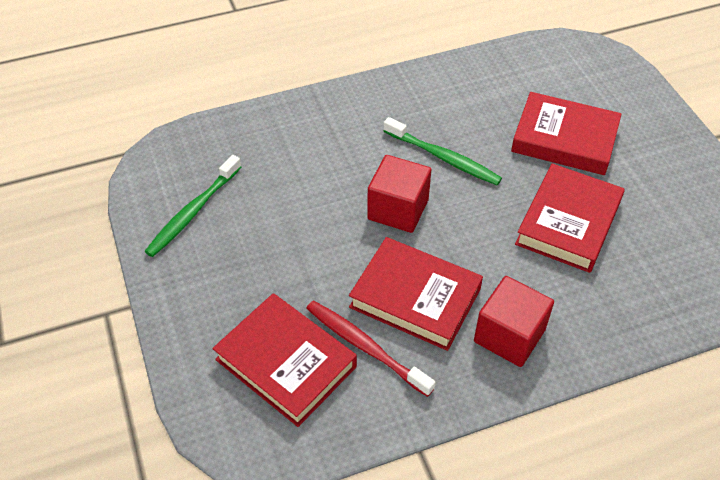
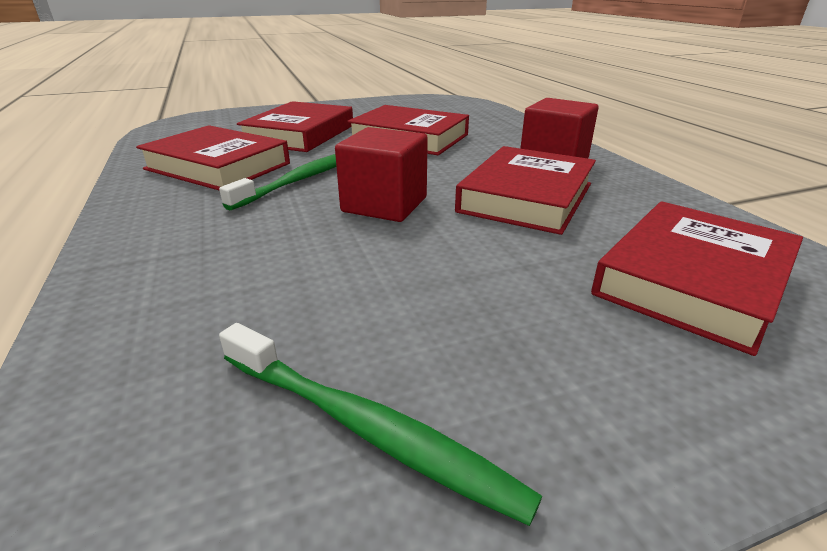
camera: 90 degrees left, 20 degrees down
(366, 347) = (618, 224): red toothbrush -> none
(468, 105) = (218, 166): none -> red book

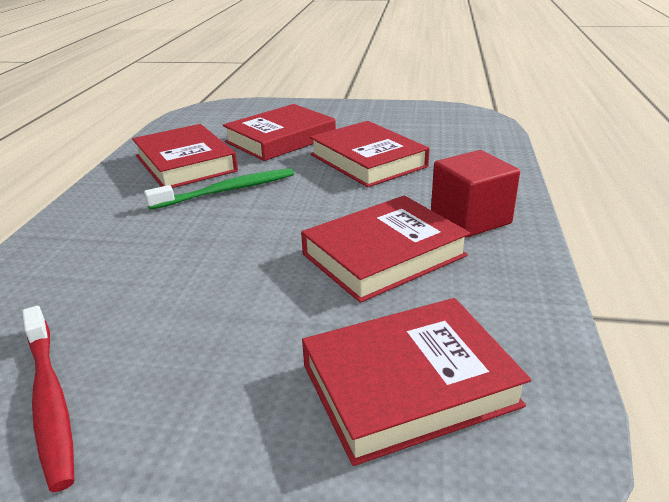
camera: 30 degrees right, 0 degrees up
(364, 427) = (49, 399): green toothbrush -> red toothbrush
(384, 204) = (258, 232): red cube -> none

